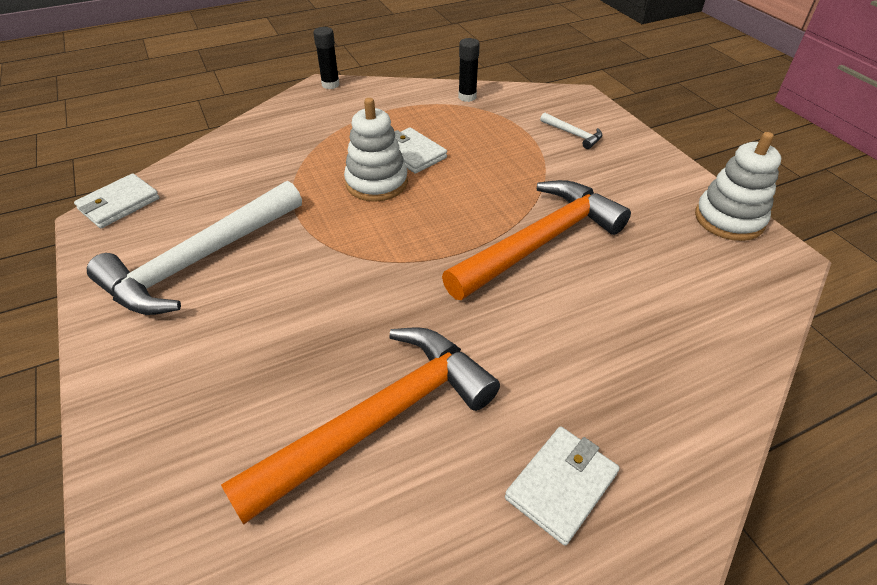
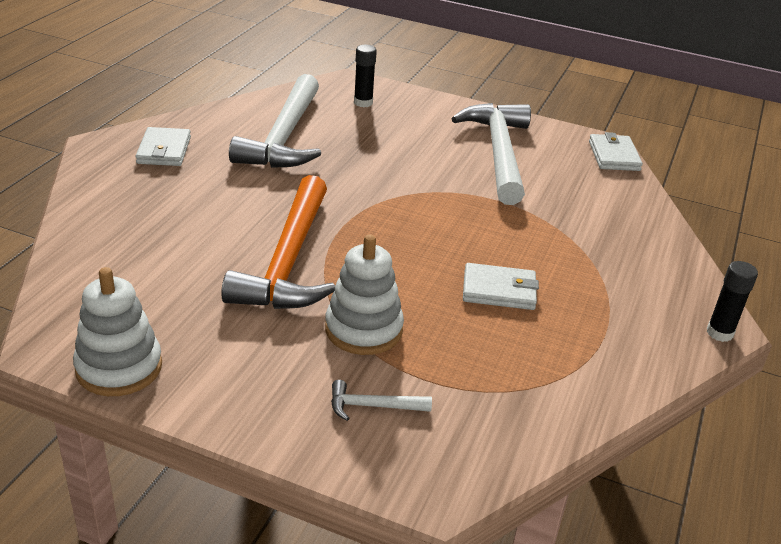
camera: 135 degrees right, 10 degrees down
(376, 183) = (482, 248): white stacking toy -> white stacking toy (363, 329)
(379, 419) = (284, 137): orange hammer -> white hammer
(467, 97) = (562, 401): black glue stick -> black glue stick (363, 103)

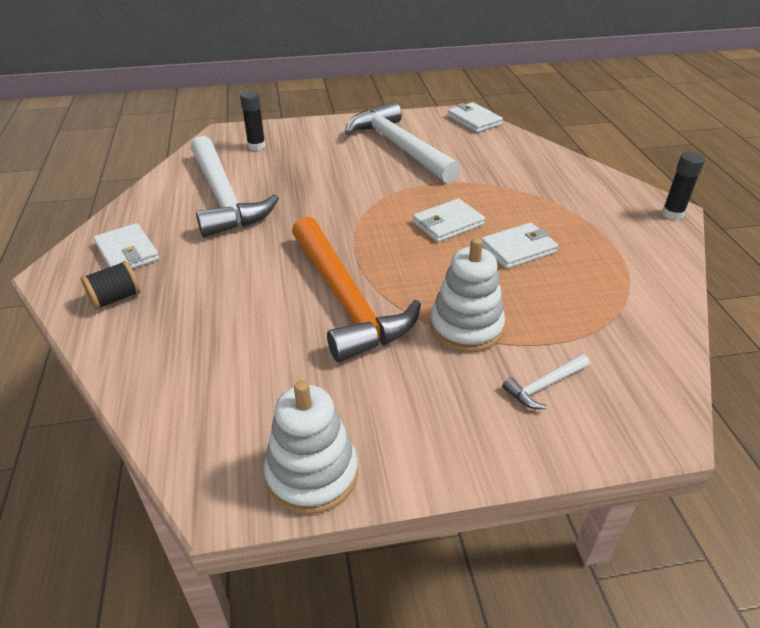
camera: 30 degrees left, 5 degrees up
(120, 181) = (116, 298): none -> black spool
(458, 240) = (448, 224): none -> white wallet

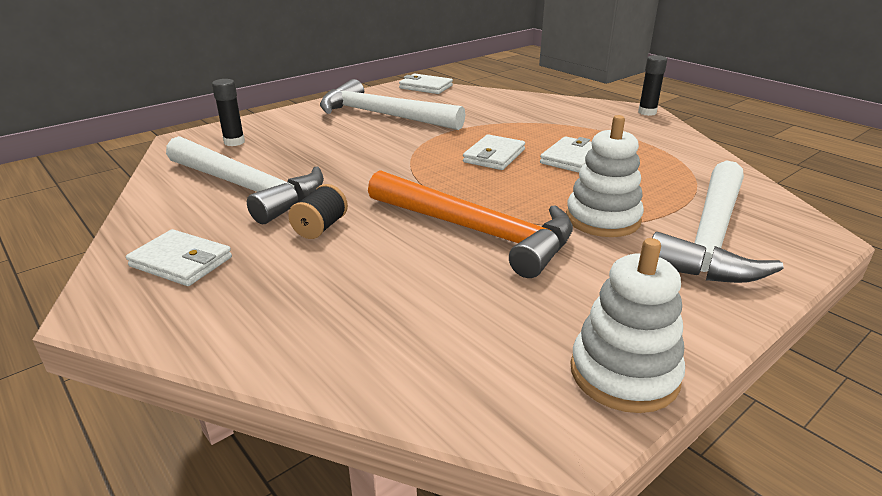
camera: 30 degrees left, 10 degrees down
(116, 298) = (217, 307): black spool -> black spool (320, 227)
(544, 386) = (711, 238): white hammer -> white hammer, size x2.49

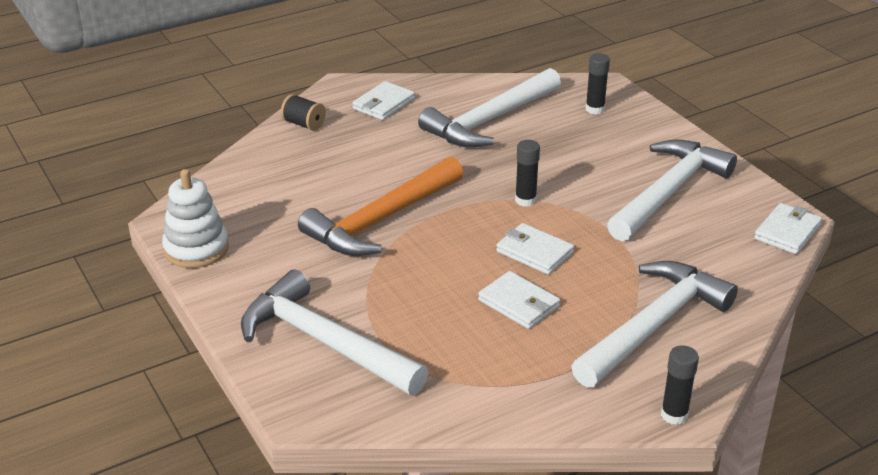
camera: 100 degrees right, 5 degrees up
(320, 227) = (412, 152): black spool -> black spool (304, 124)
(411, 163) = (525, 200): none -> black glue stick
(560, 118) = (653, 325): none -> white hammer
(602, 219) = (378, 289): white stacking toy -> none

